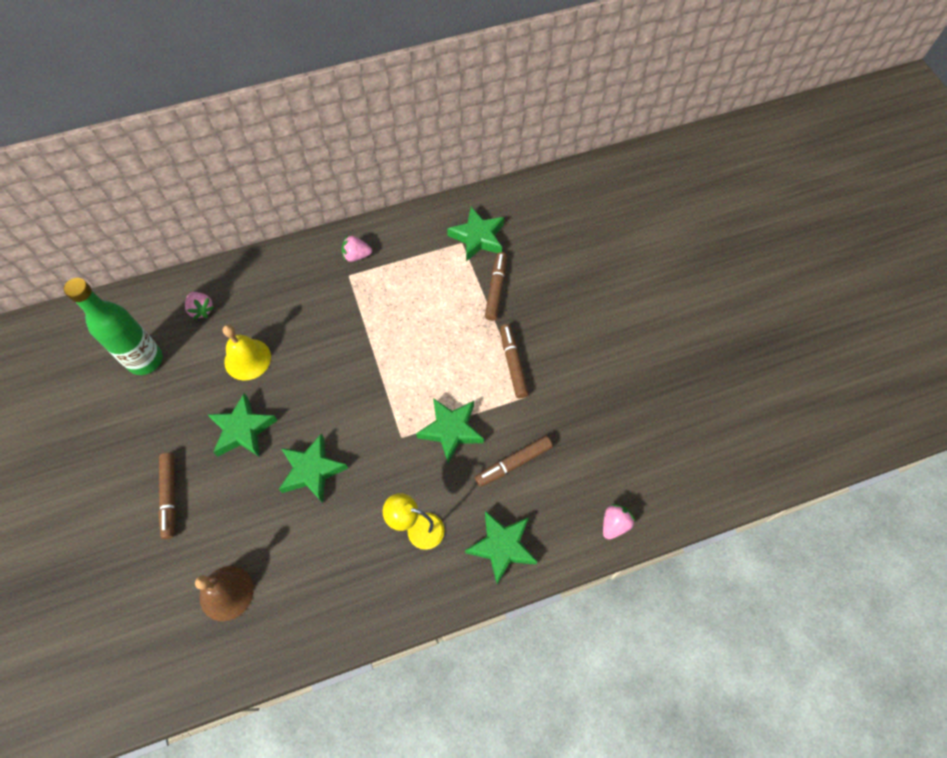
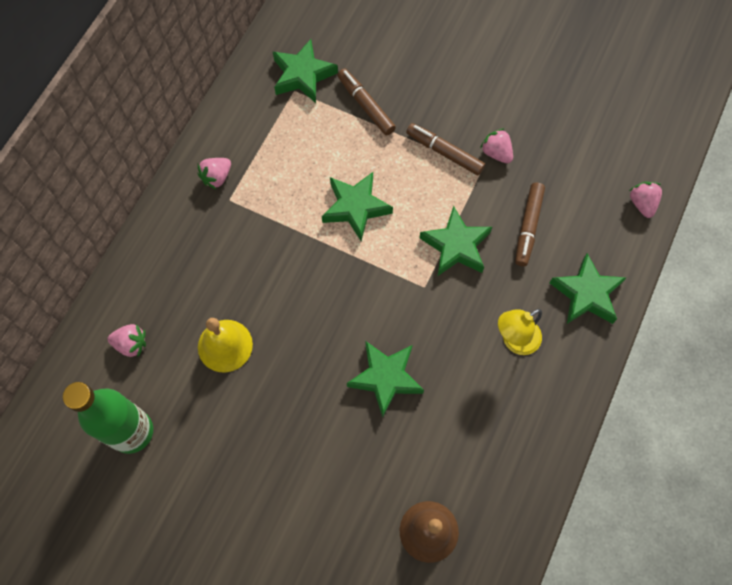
camera: 45 degrees left, 5 degrees up
(170, 497) = (294, 512): brown marker -> none
(243, 430) = (291, 403): green star -> green star (355, 208)
(548, 395) = (496, 153): none -> pink strawberry

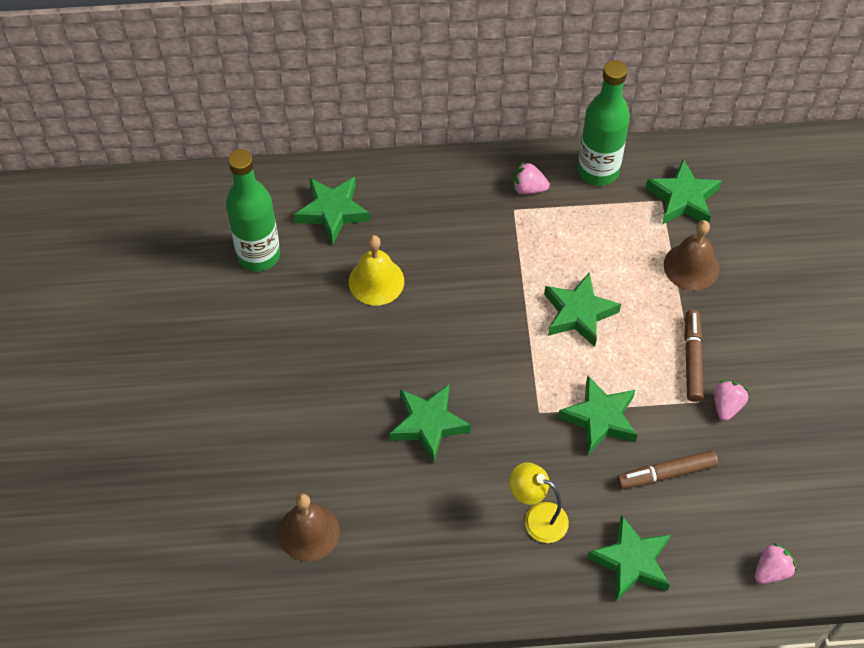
camera: 60 degrees right, 10 degrees down
(131, 344) = (332, 212): pink strawberry -> green star
(236, 118) = (598, 170): none -> green bottle
(365, 105) = (691, 266): brown marker -> brown bell

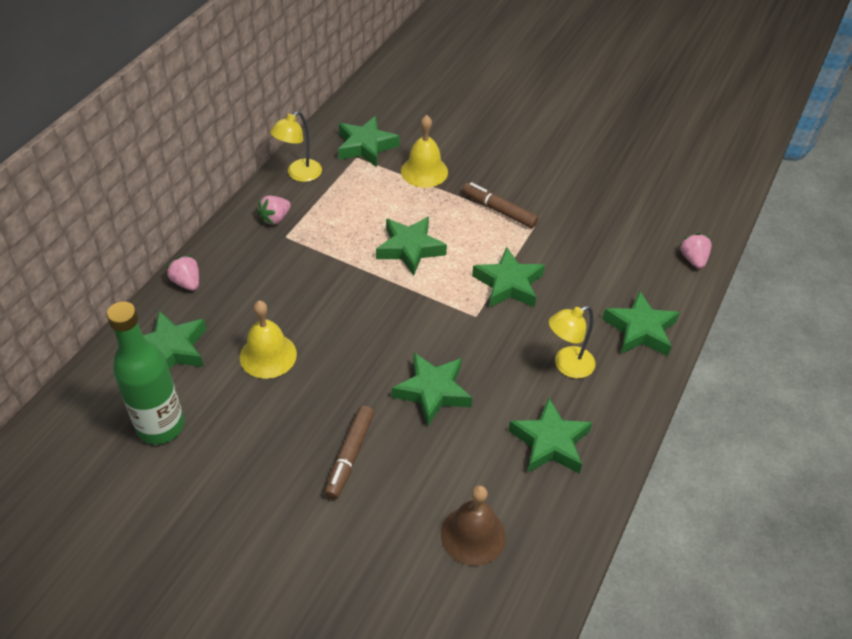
camera: 60 degrees left, 10 degrees down
(440, 545) = (550, 442): none -> green star
(598, 170) = (299, 174): green bottle -> yellow lamp
(666, 474) = (581, 272): brown marker -> brown marker (350, 456)
(691, 266) = (424, 171): brown bell -> yellow bell
(726, 405) = (549, 213): pink strawberry -> pink strawberry (187, 282)

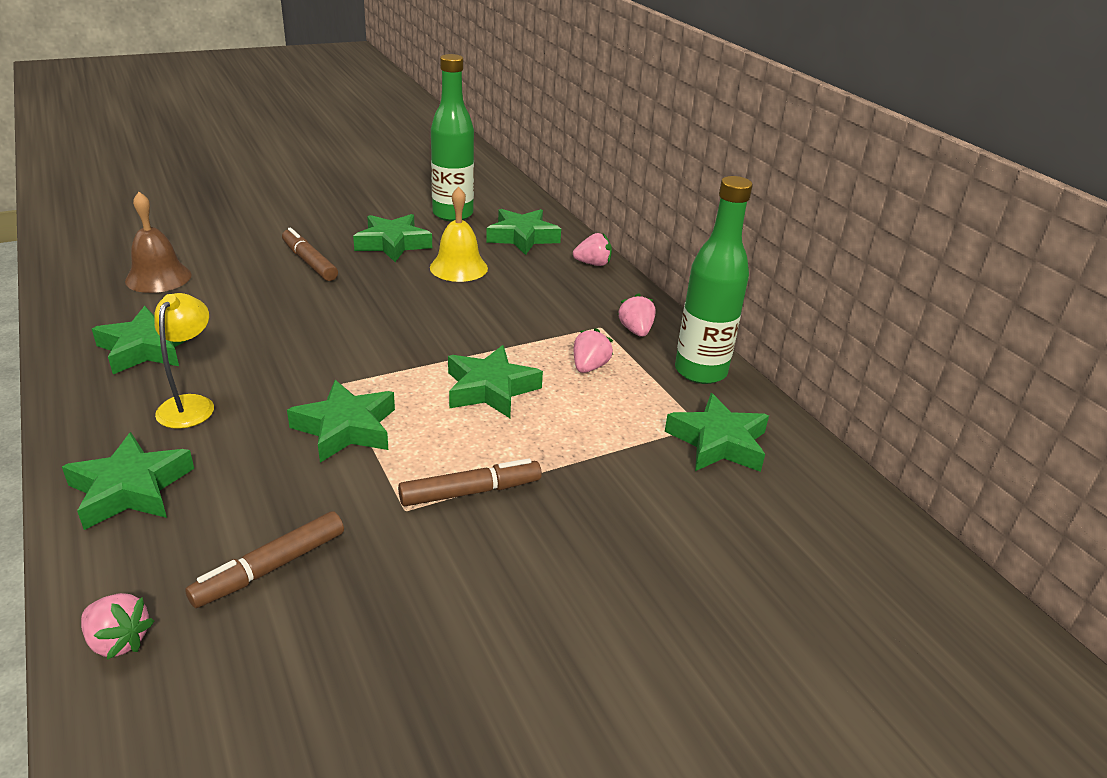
camera: 125 degrees right, 15 degrees down
(299, 174) = (700, 371): yellow lamp -> green bottle
(342, 220) = (589, 367): none -> pink strawberry
(424, 171) = (618, 467): yellow bell -> none
(432, 392) = (300, 318): green star -> green star (393, 244)
(614, 243) = (270, 568): none -> brown marker

